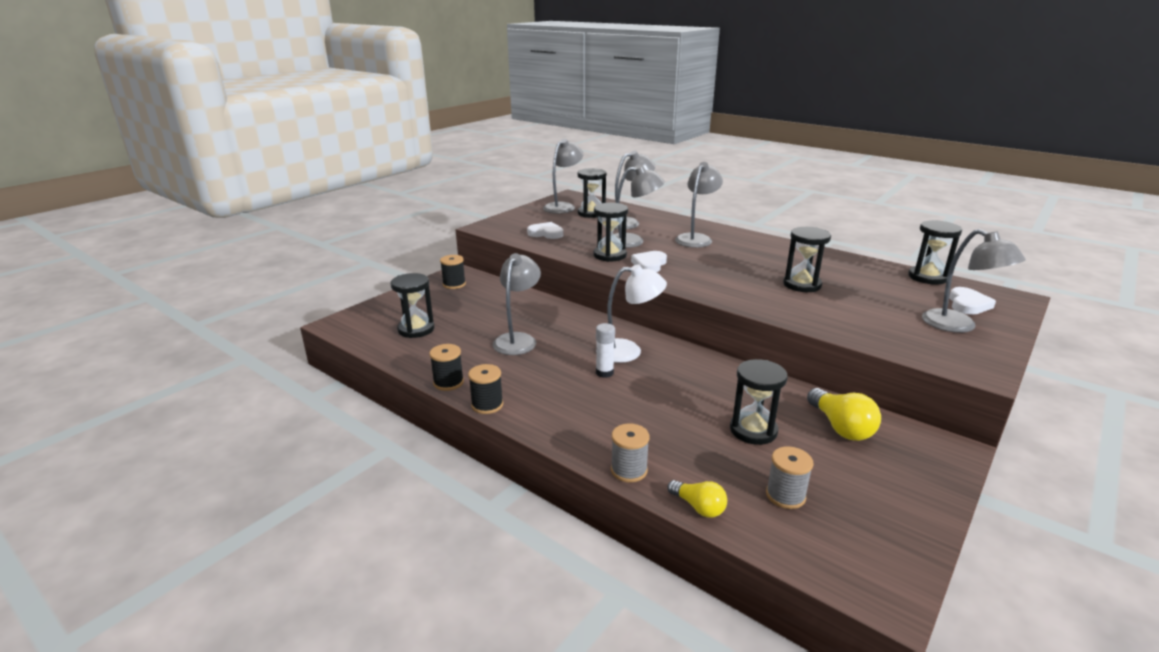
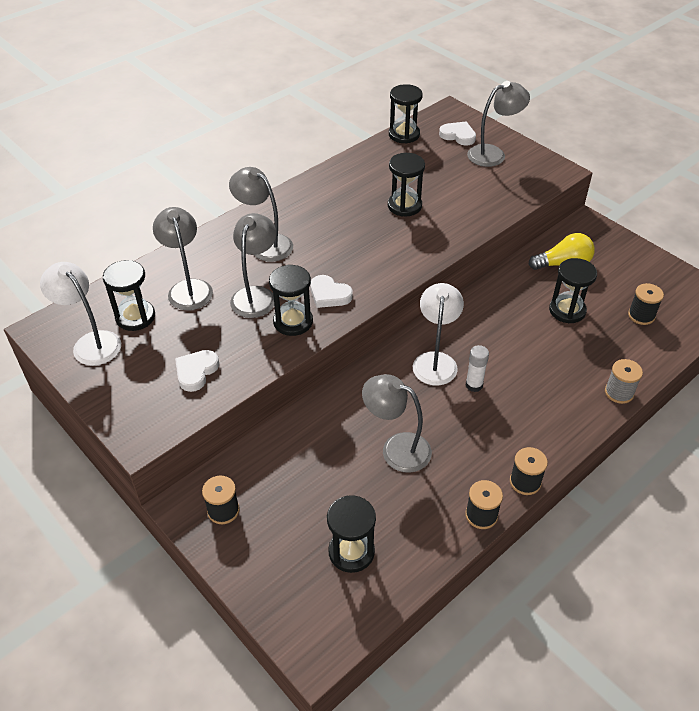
camera: 80 degrees left, 20 degrees up
(563, 207) = (91, 342): grey lamp -> white lamp
(698, 507) = (657, 362): yellow light bulb -> none
(785, 495) = (641, 315): grey spool -> black spool

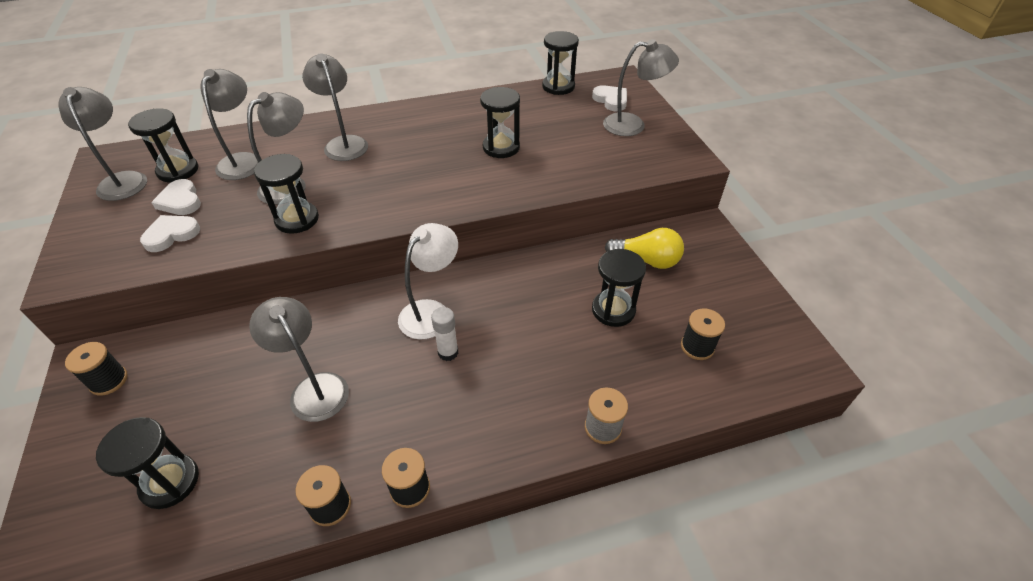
camera: 25 degrees right, 0 degrees up
(91, 342) = (123, 180): white lamp -> grey lamp
(329, 294) = (354, 205): white heart -> white heart (180, 201)

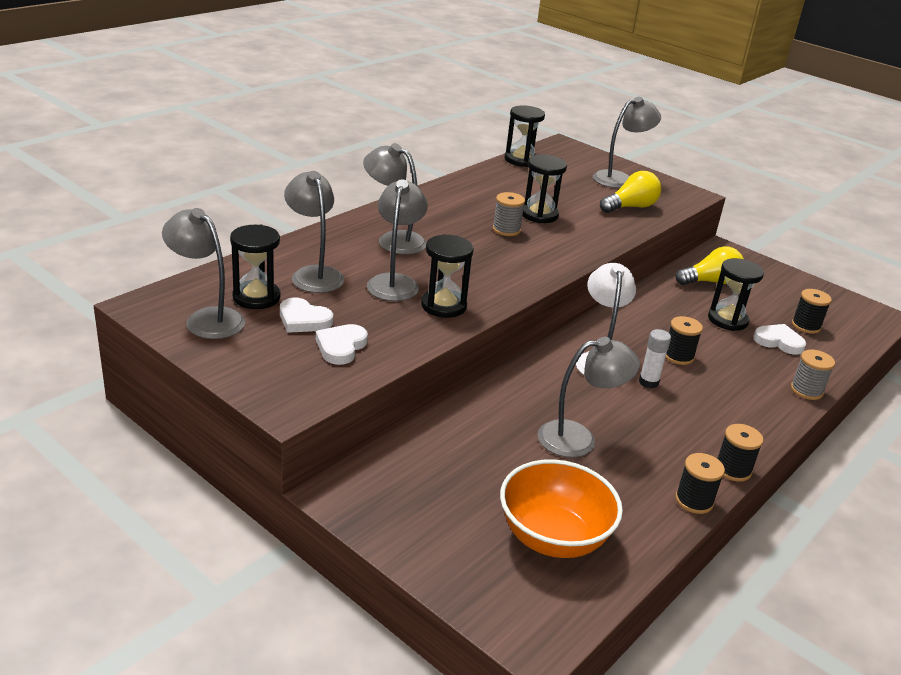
camera: 35 degrees left, 15 degrees down
(108, 381) = (387, 498): black spool -> black spool (678, 356)
(170, 482) = (553, 537): black hourglass -> orange bowl
(314, 388) = (578, 438): grey lamp -> grey lamp turned 150 degrees clockwise
(450, 156) = (506, 230): none -> grey spool
(603, 159) = (630, 207): none -> yellow light bulb
(611, 100) = (578, 163): white heart -> white heart (778, 342)

